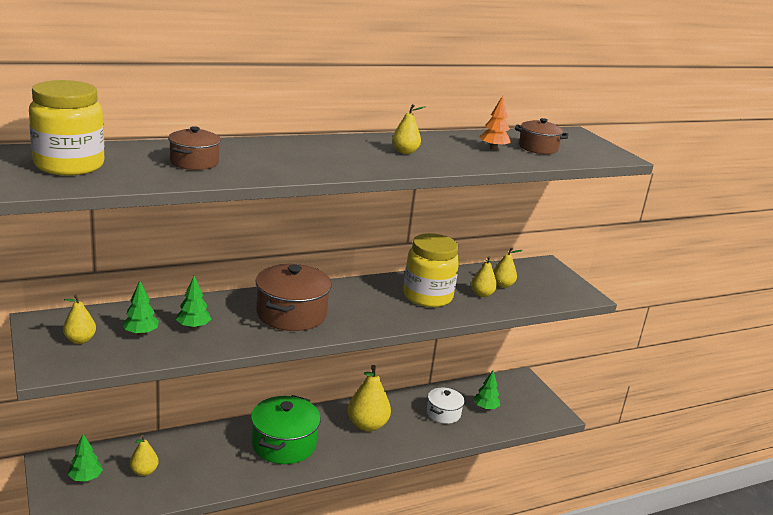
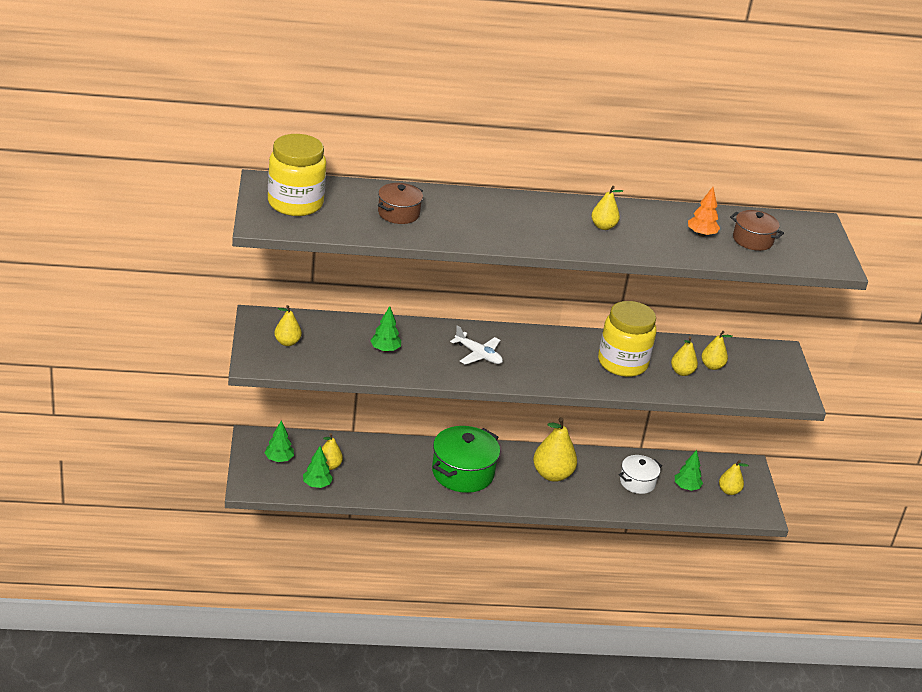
camera: 20 degrees right, 10 degrees up
(141, 333) = (338, 346): green tree -> green tree (317, 485)
(291, 314) = (478, 355): brown pot -> white plane
(520, 402) = (729, 491): none -> yellow pear

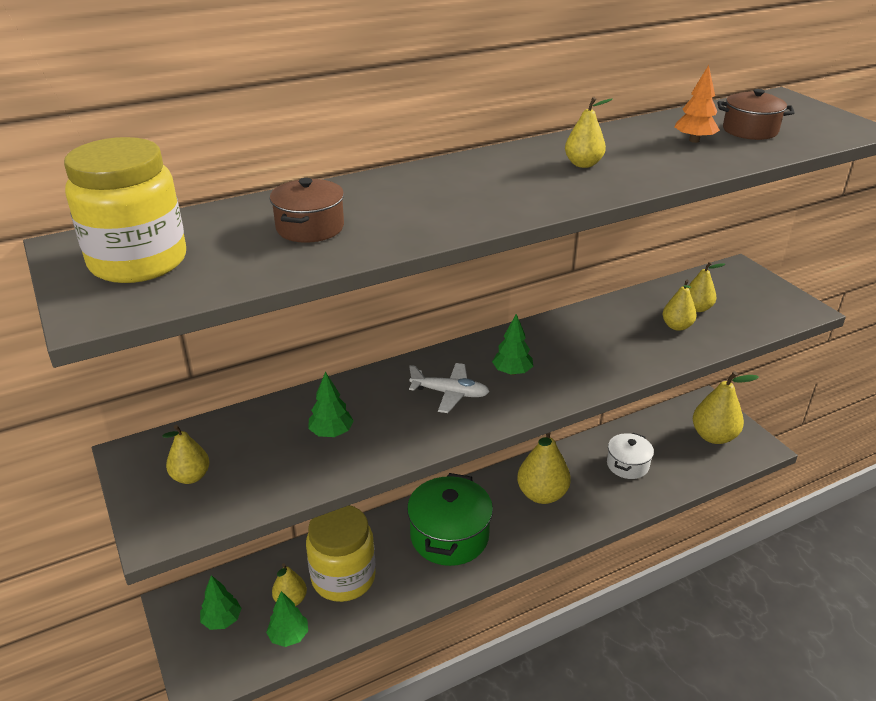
camera: 20 degrees left, 0 degrees up
(622, 363) = (611, 340): yellow jar -> yellow jar (343, 578)
(686, 487) = (675, 450): green tree -> green tree (512, 372)
(729, 491) = (713, 436): yellow pear -> yellow pear, size x1.75

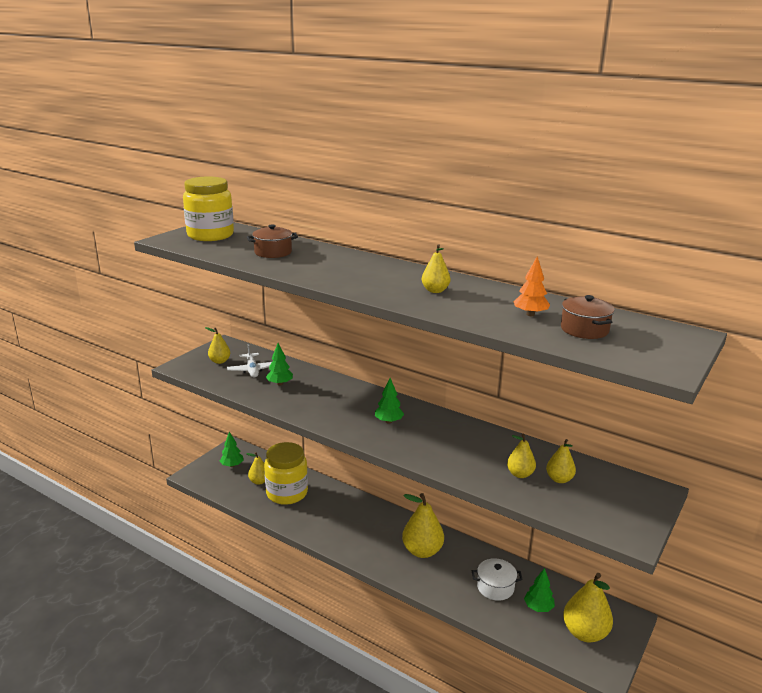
camera: 60 degrees right, 10 degrees down
(289, 636) = (235, 490): green tree -> green tree (538, 608)
(449, 536) = (349, 522): green pot -> none
(450, 393) = (346, 407): white plane -> white plane (252, 370)

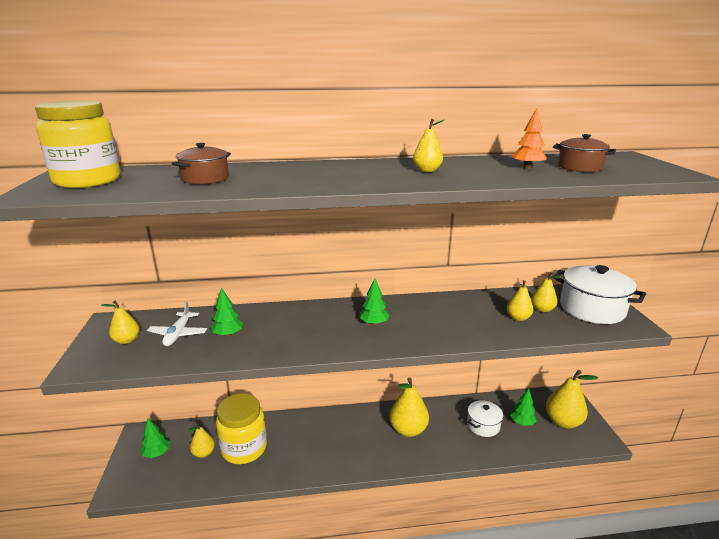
camera: 40 degrees left, 0 degrees up
(252, 370) = (178, 334): white plane -> white plane turned 60 degrees clockwise
(615, 503) = (592, 309): none -> white pot

